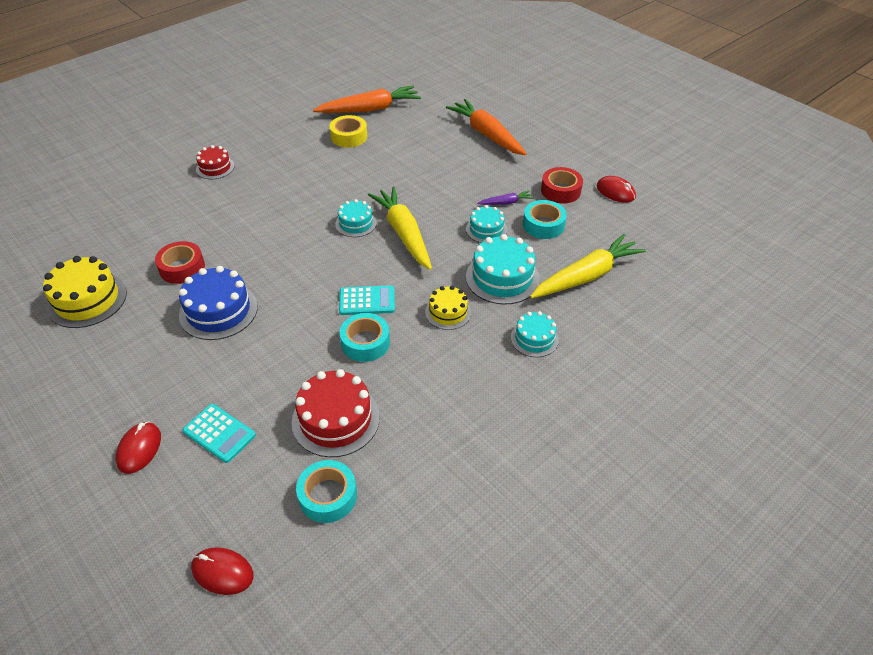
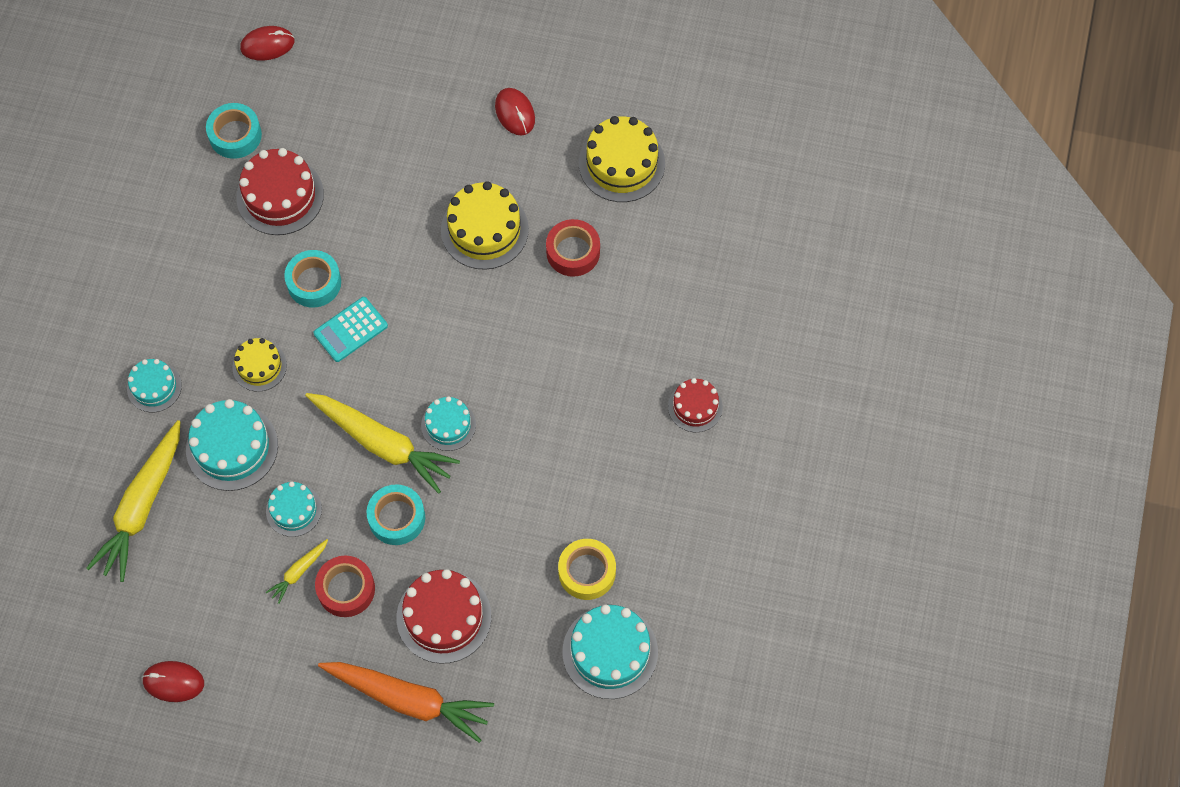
camera: 145 degrees right, 20 degrees up
(139, 449) = (417, 79): red mouse -> red mouse (515, 113)
(218, 311) = (484, 229): blue cake -> yellow cake
(219, 433) = (366, 127): turquoise calculator -> none
(370, 109) = (610, 652): orange carrot -> turquoise cake
(440, 153) = (444, 617): none -> red cake
(506, 203) = (298, 572): purple carrot -> yellow carrot
(543, 225) = (232, 560): turquoise tape -> turquoise tape (397, 518)
(560, 191) = (244, 639): red tape -> red tape (346, 589)

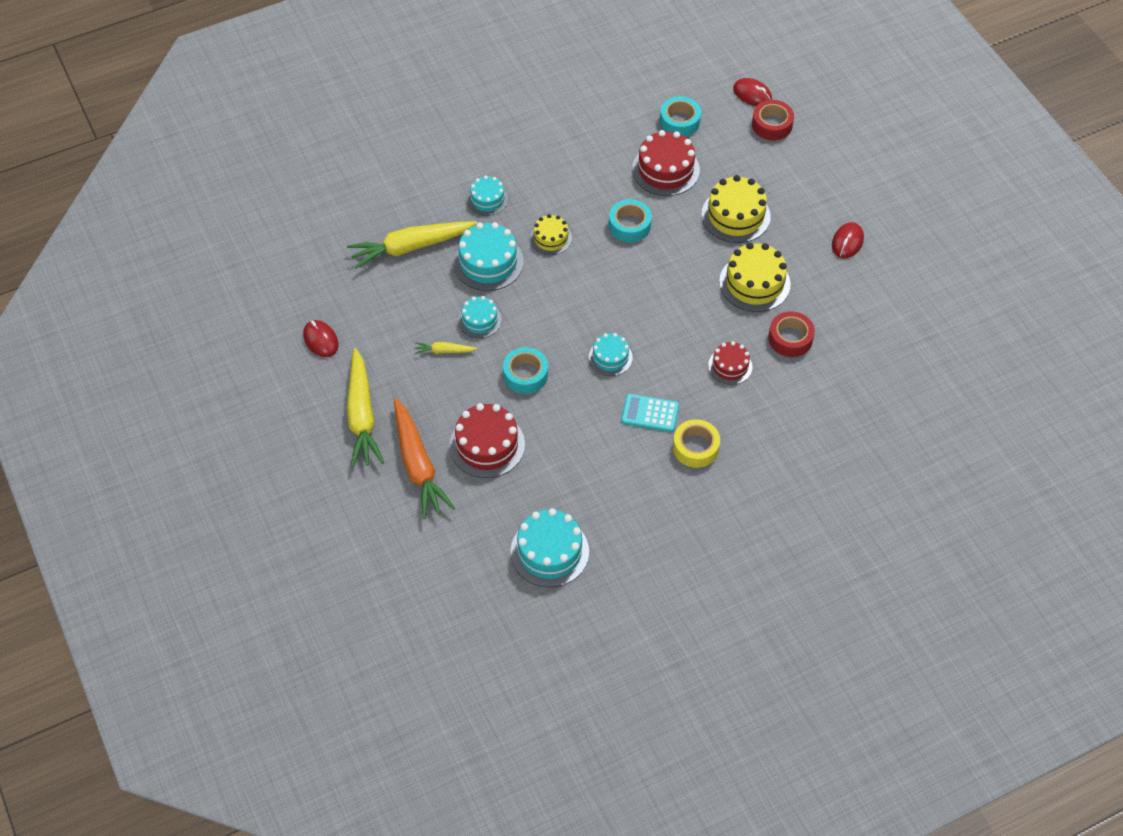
camera: 50 degrees right, 10 degrees down
(346, 589) = (456, 382): red tape -> red tape (772, 125)
(350, 330) = (619, 264): turquoise calculator -> turquoise calculator (650, 413)
(383, 444) = (564, 333): yellow carrot -> yellow carrot (362, 416)
(587, 572) = (589, 500): yellow tape -> yellow tape (695, 447)
(621, 163) = (877, 321): yellow cake -> yellow cake (735, 215)
(695, 406) = (758, 480): red cake -> red cake (730, 366)

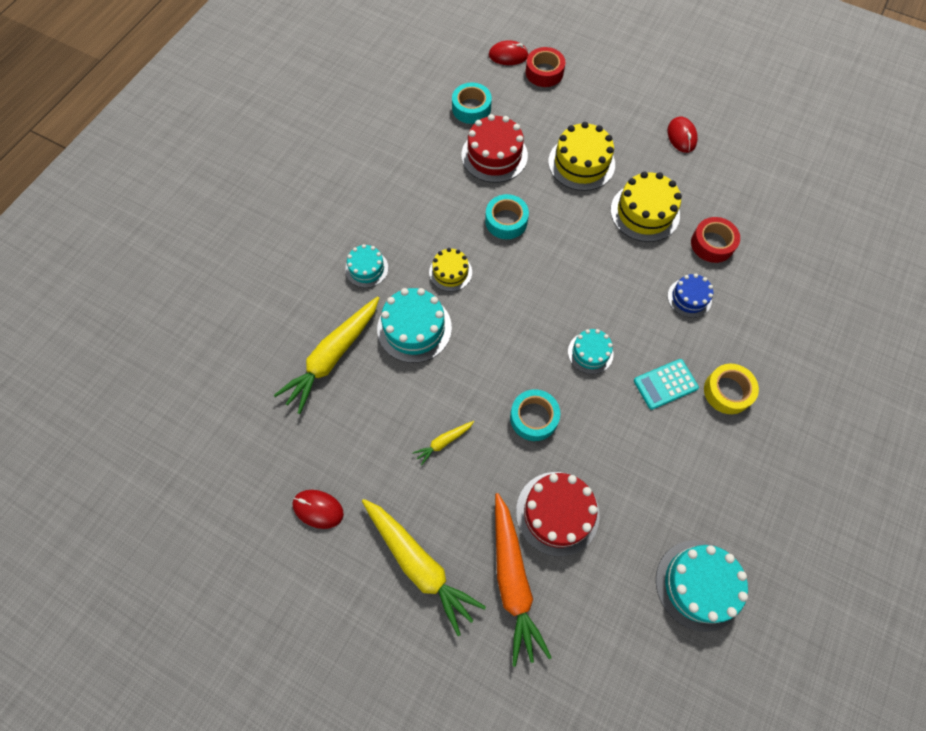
camera: 35 degrees left, 10 degrees up
(418, 465) = (513, 580): orange carrot -> orange carrot turned 45 degrees clockwise
(480, 320) = (451, 390): turquoise cake -> none
(730, 366) = (689, 298): red cake -> blue cake

